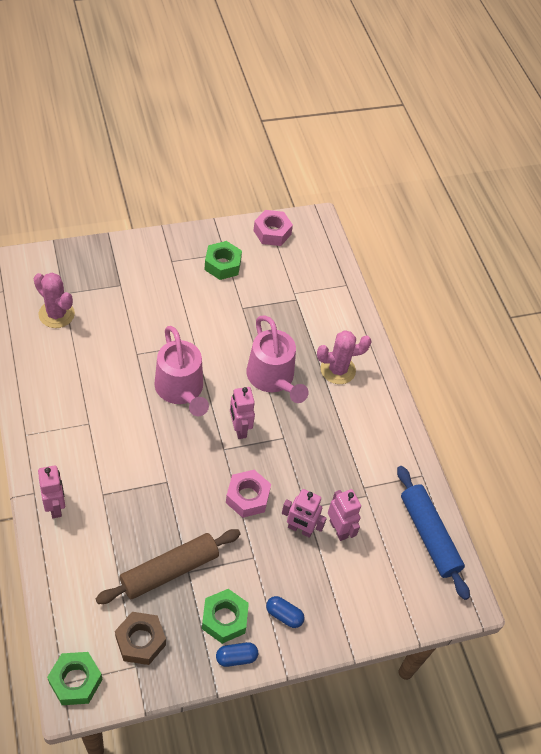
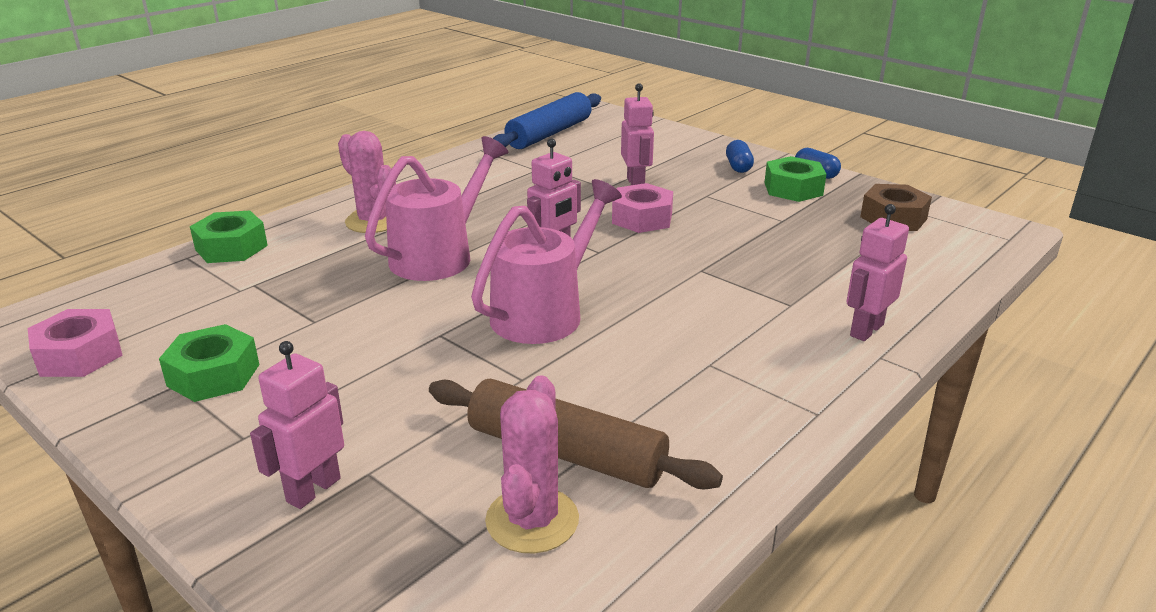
camera: 115 degrees left, 25 degrees down
(75, 681) = (993, 233): green nut -> green nut (231, 247)
(169, 570) = (800, 229): brown rolling pin -> brown rolling pin (565, 452)
(339, 529) = (605, 168): pink robot -> pink robot (313, 490)

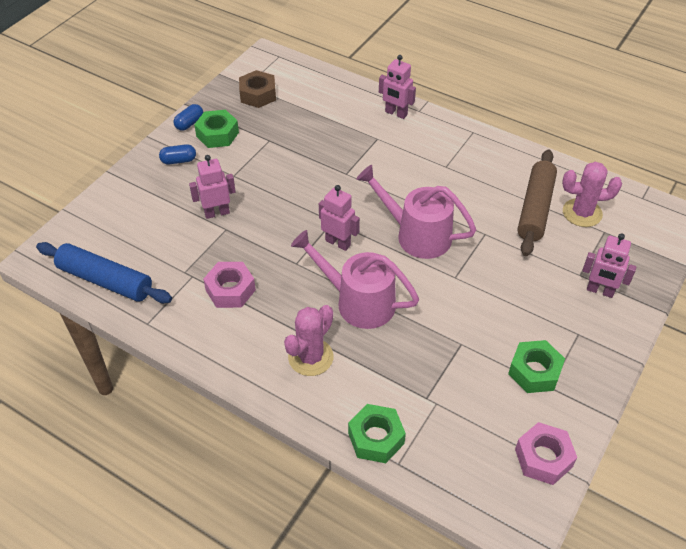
camera: 100 degrees left, 20 degrees up
(642, 218) = (278, 204): pink nut -> pink nut (230, 290)

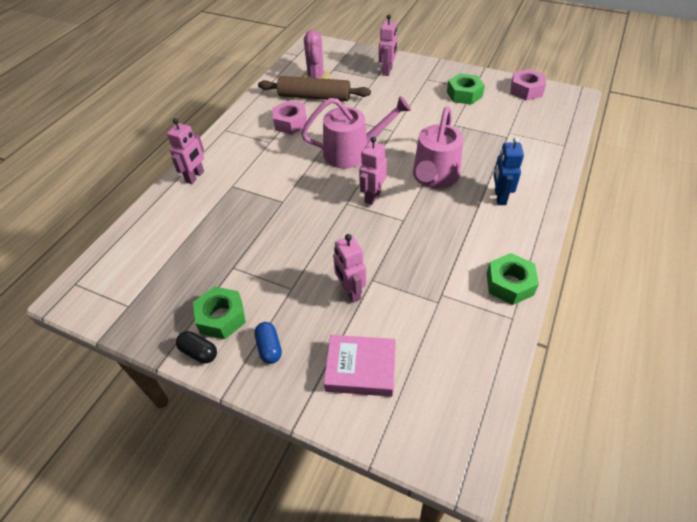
camera: 95 degrees left, 0 degrees up
(105, 280) = (471, 373): blue rolling pin -> none
(138, 211) = (360, 369): none -> pink book
(189, 123) = (199, 352): blue capsule -> black capsule
(230, 290) = (449, 260): pink nut -> pink nut (290, 123)
(258, 94) = (149, 291): brown nut -> none
(310, 357) = (500, 197): pink cactus -> blue robot
(376, 438) = (551, 156): green nut -> green nut (509, 284)
(416, 235) = (353, 152): pink watering can -> pink watering can turned 120 degrees counterclockwise

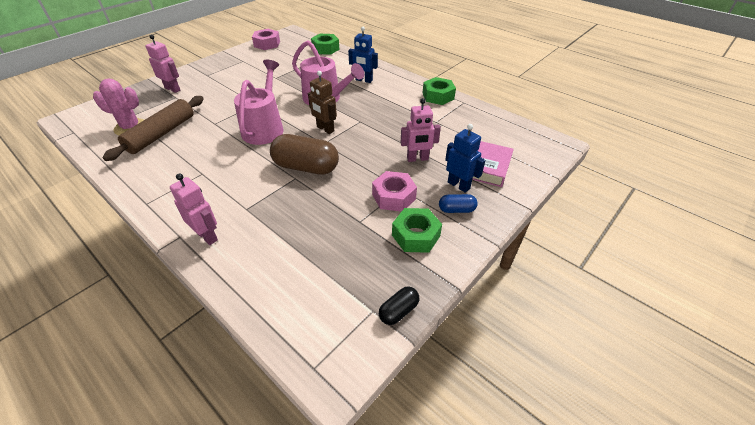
camera: 75 degrees left, 5 degrees down
(199, 352) = (449, 255): black capsule -> black capsule (398, 311)
(290, 123) = (186, 155): pink nut -> pink nut (394, 197)
(301, 203) = (306, 167): none -> brown capsule
(314, 343) = (458, 185): none -> blue robot
(372, 196) = (325, 129): pink robot -> brown robot
(464, 94) = (245, 65): green nut -> green nut (325, 49)

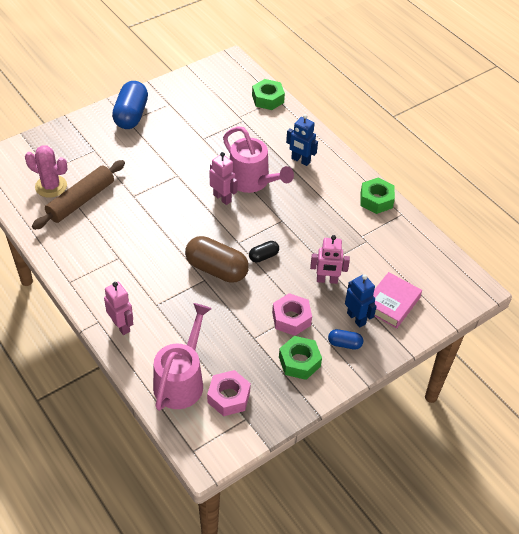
camera: 10 degrees right, 5 degrees up
(172, 89) = (91, 137): pink robot -> pink robot (222, 198)
(209, 71) = (131, 115): none -> blue capsule
(264, 128) = (183, 211): pink watering can -> pink watering can (181, 380)
(267, 44) = (200, 78): pink nut -> pink nut (228, 397)
(325, 129) = (244, 224): brown robot -> none
(398, 311) = (266, 423): black capsule -> black capsule (263, 256)

